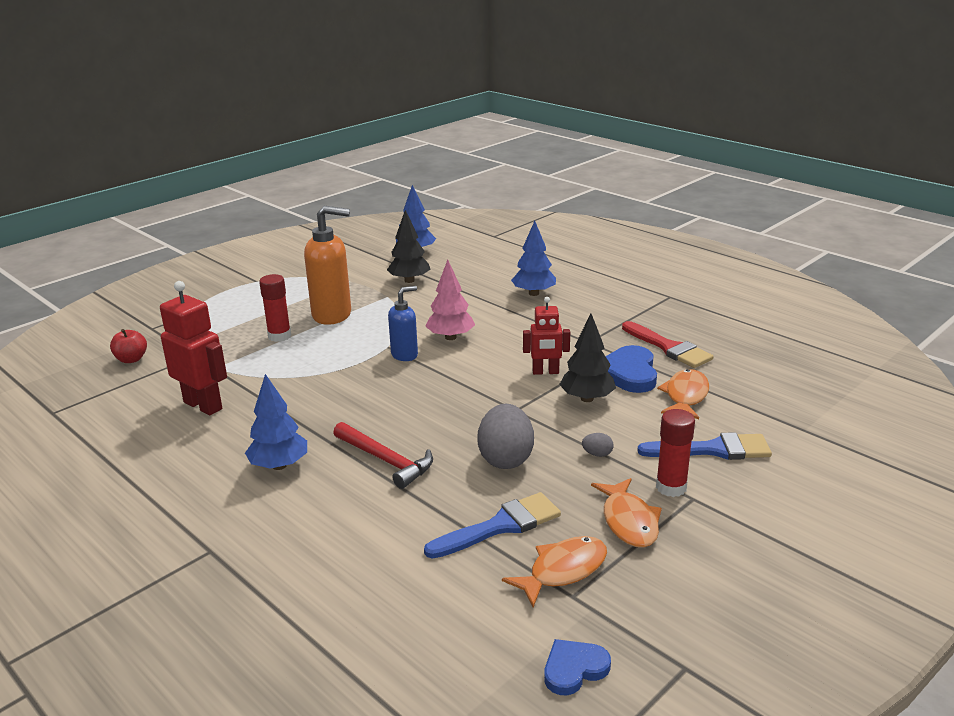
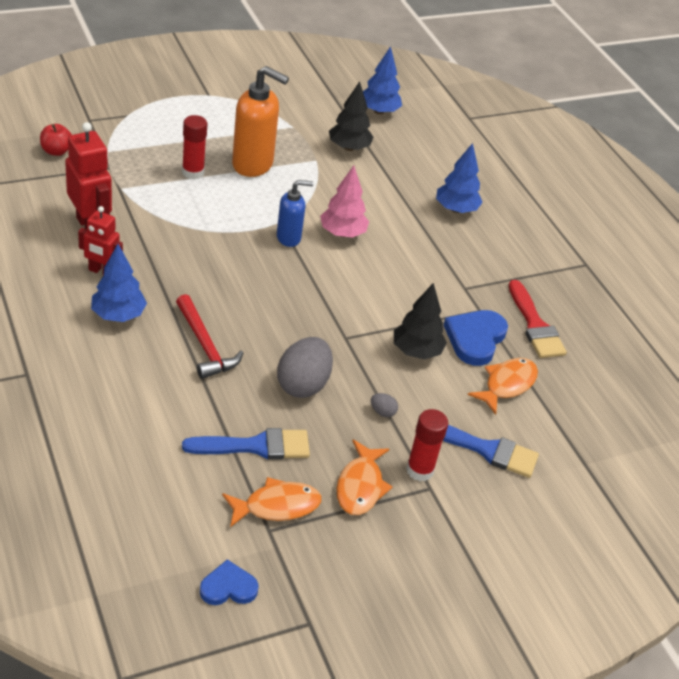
camera: 15 degrees right, 15 degrees up
(545, 372) = (400, 307): red robot -> red robot (102, 272)

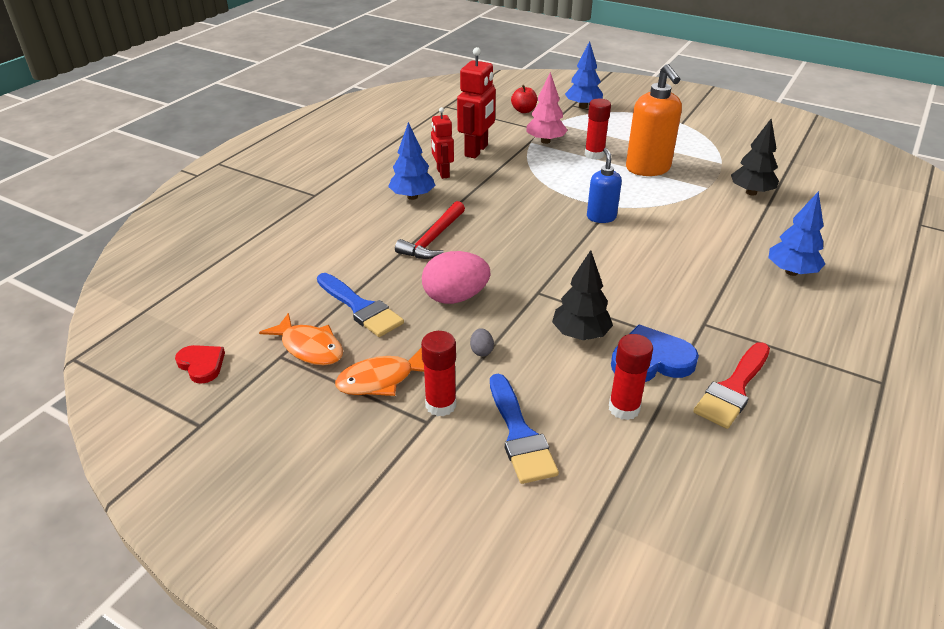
camera: 60 degrees right, 5 degrees down
(228, 587) = (202, 365): blue heart -> red heart
(289, 238) = (601, 217): blue soap dispenser -> blue soap dispenser turned 135 degrees counterclockwise
(303, 384) = (455, 297): grey egg -> pink egg
(342, 233) = (651, 235): pink tree -> pink tree (545, 141)
(379, 111) = (822, 184): blue tree -> blue tree (583, 106)
(507, 385) = (624, 408): orange fish -> red glue stick

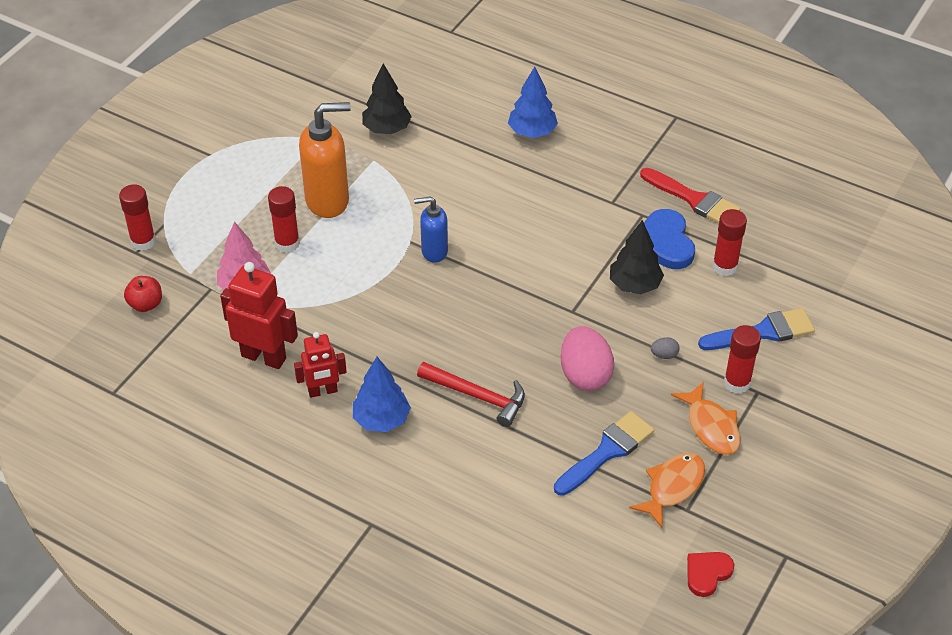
camera: 90 degrees left, 10 degrees up
(583, 106) = (143, 241): blue tree -> red glue stick

